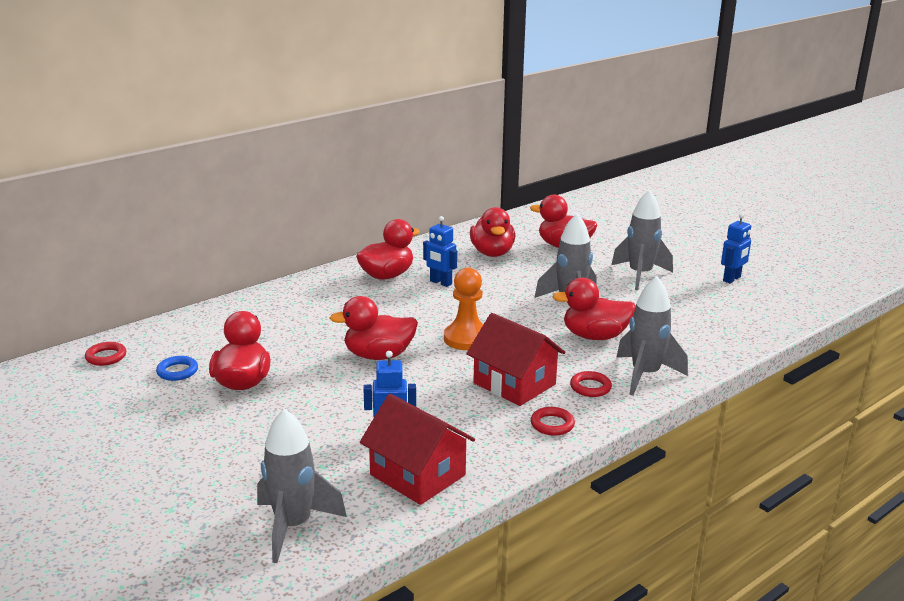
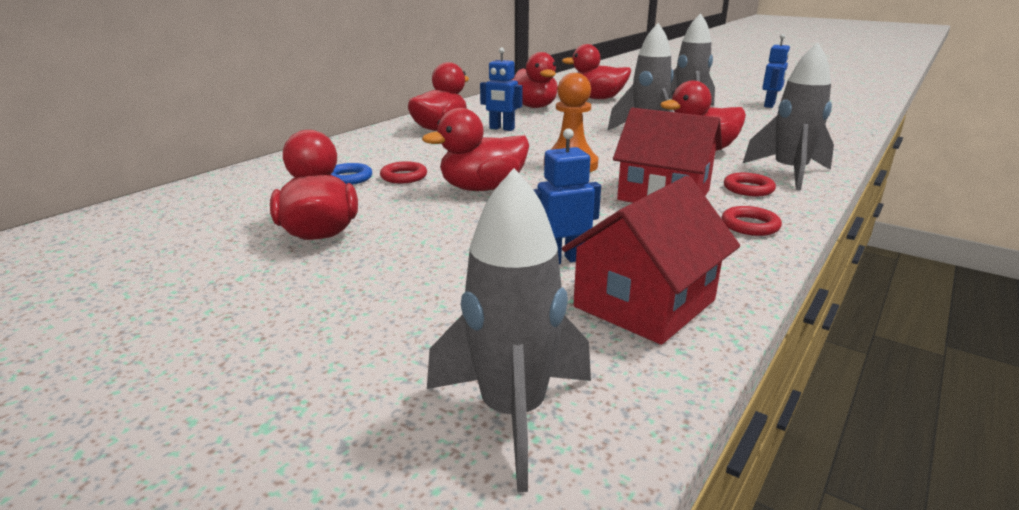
camera: 15 degrees left, 0 degrees up
(106, 357) = (101, 229): red ring -> red ring (404, 176)
(177, 371) = (217, 232): blue ring -> blue ring (348, 178)
(417, 475) = (644, 303): red house -> red house turned 75 degrees counterclockwise

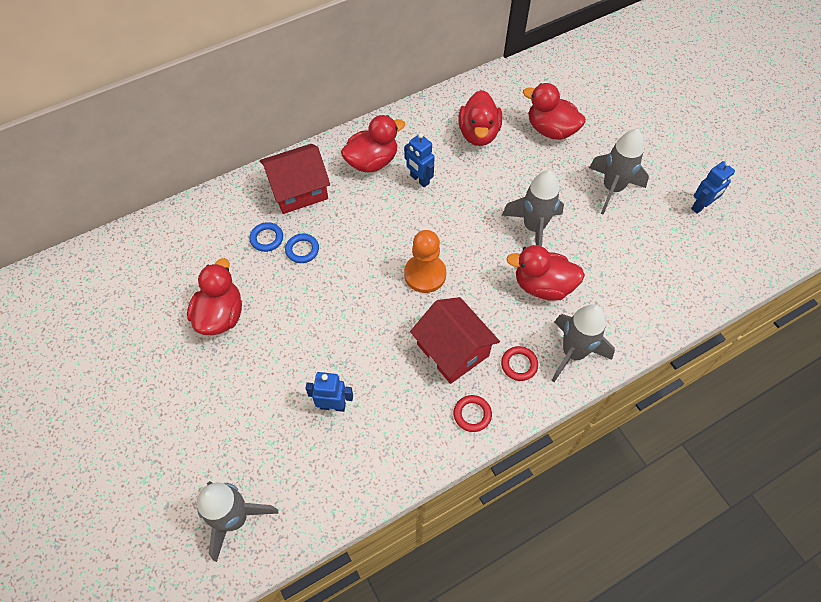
camera: 25 degrees right, 35 degrees up
(404, 176) = (302, 250): red ring -> blue ring
(482, 188) = (342, 290): red duck -> none
(644, 303) = (344, 467): red house -> red house (298, 190)

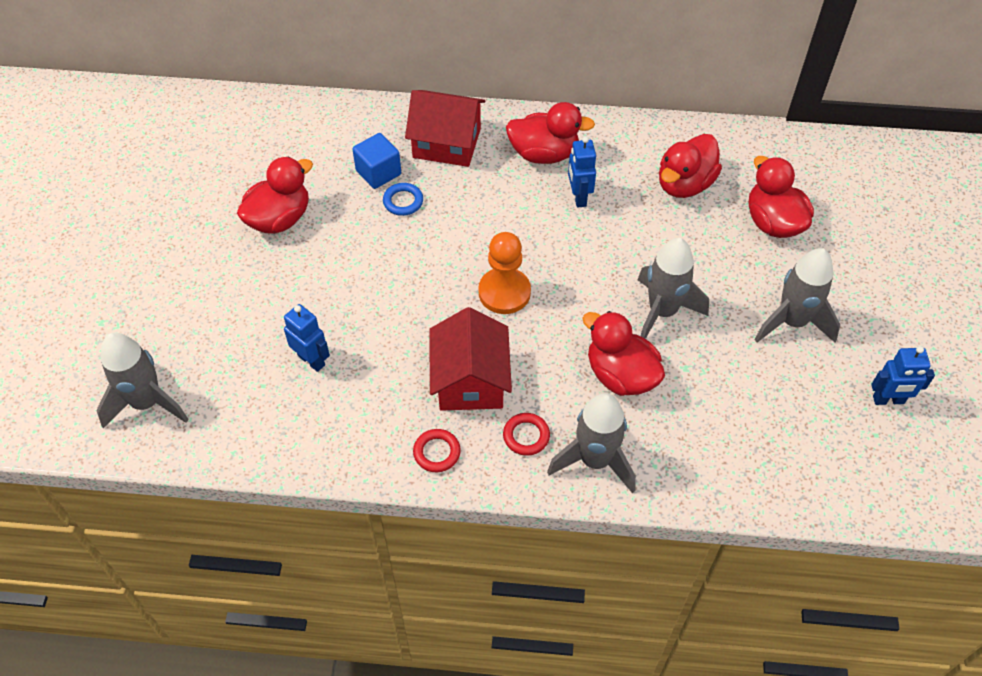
camera: 35 degrees right, 5 degrees down
(267, 238) = (378, 172): blue ring -> blue cube

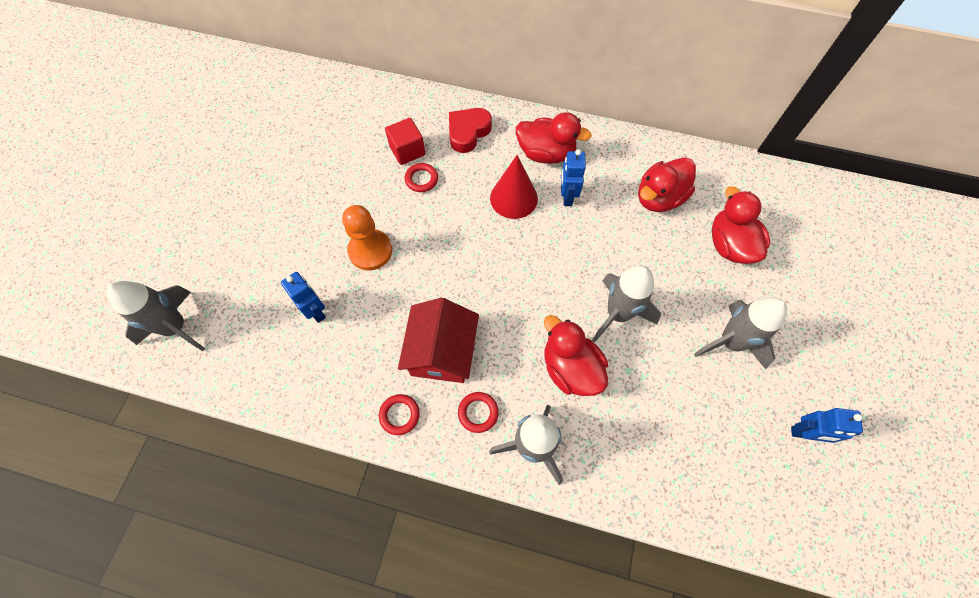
camera: 10 degrees right, 10 degrees up
(279, 219) = (319, 180): red duck -> none
(378, 172) = (407, 151): blue cube -> red cube
(403, 201) = (421, 179): blue ring -> red ring
(446, 143) = (468, 132): red house -> red heart
(504, 292) = (487, 274): orange pawn -> orange pawn (370, 251)
(517, 207) = (513, 198): none -> red cone

